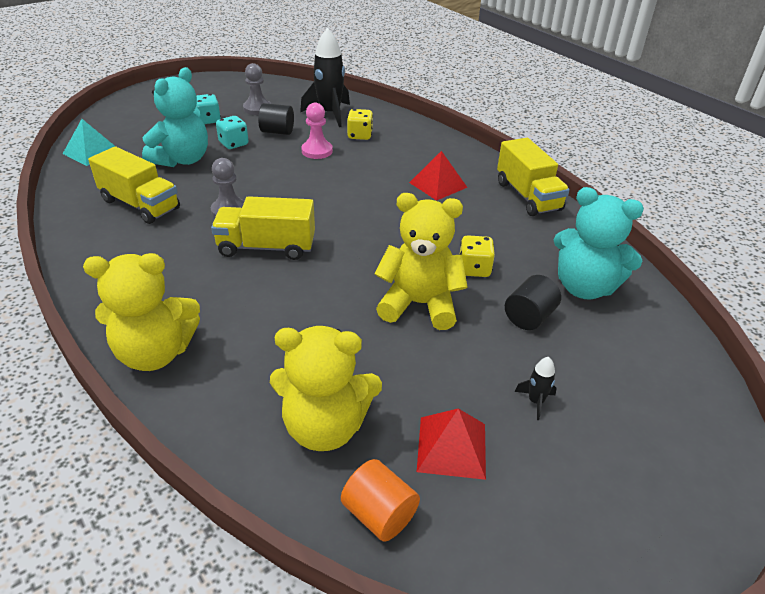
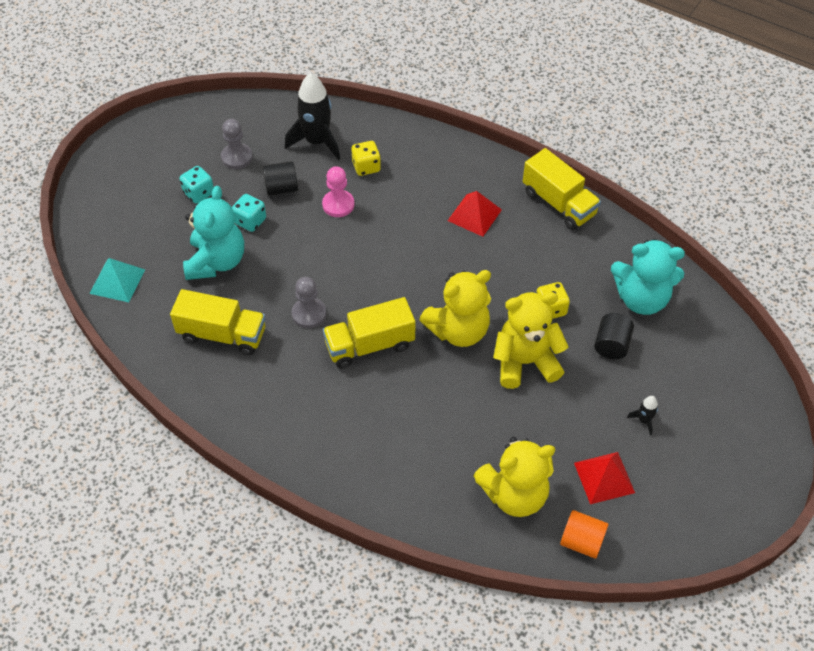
camera: 20 degrees left, 15 degrees up
(155, 353) = (355, 481): yellow teddy bear -> yellow teddy bear (458, 330)

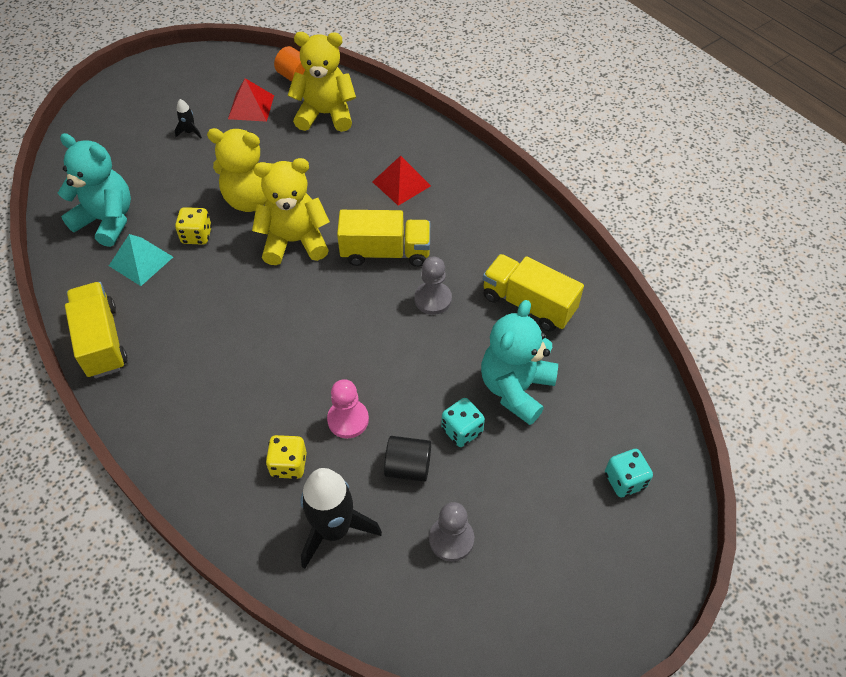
camera: 160 degrees left, 0 degrees up
(117, 281) = (636, 399): turquoise pyramid -> turquoise pyramid (141, 261)
(199, 193) = (517, 494): turquoise dice -> turquoise dice (624, 480)
(474, 215) = (201, 356): red pyramid -> red pyramid (401, 183)
(611, 345) = (168, 191): black cylinder -> none

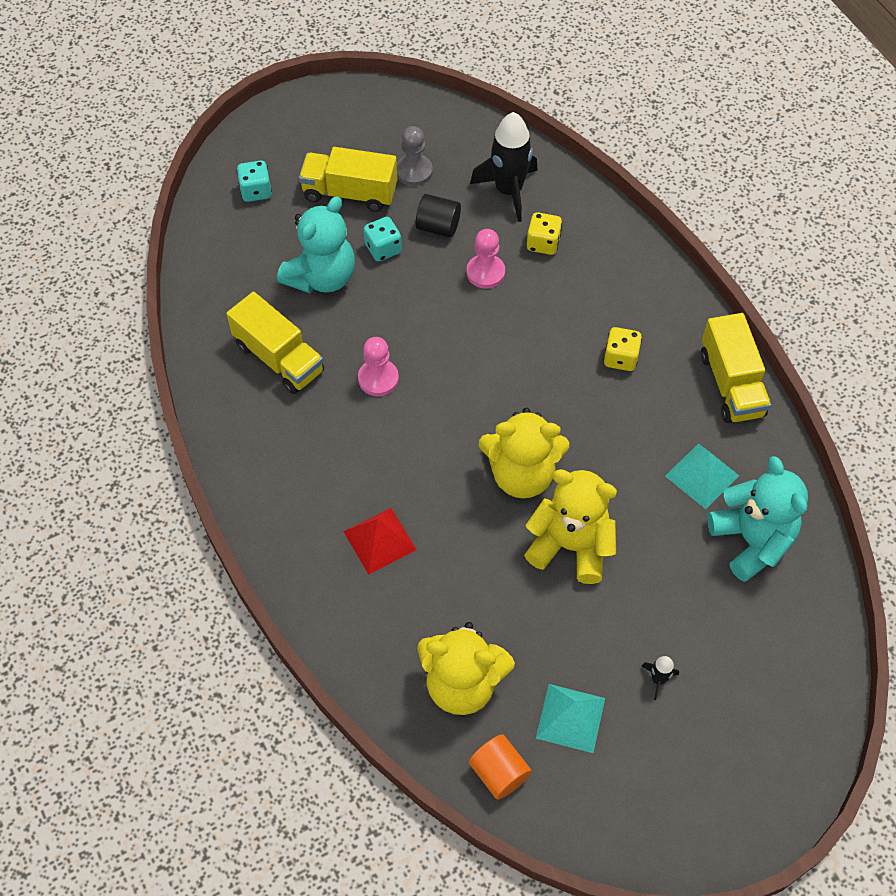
camera: 170 degrees left, 5 degrees up
(107, 220) = (751, 541): turquoise teddy bear -> turquoise teddy bear turned 150 degrees counterclockwise
(197, 236) = (638, 501): yellow dice -> yellow dice (620, 358)
(251, 107) = (570, 718): red pyramid -> turquoise pyramid
(385, 252) = (418, 444): yellow truck -> yellow truck (350, 193)
(433, 299) = (378, 379): grey pawn -> pink pawn

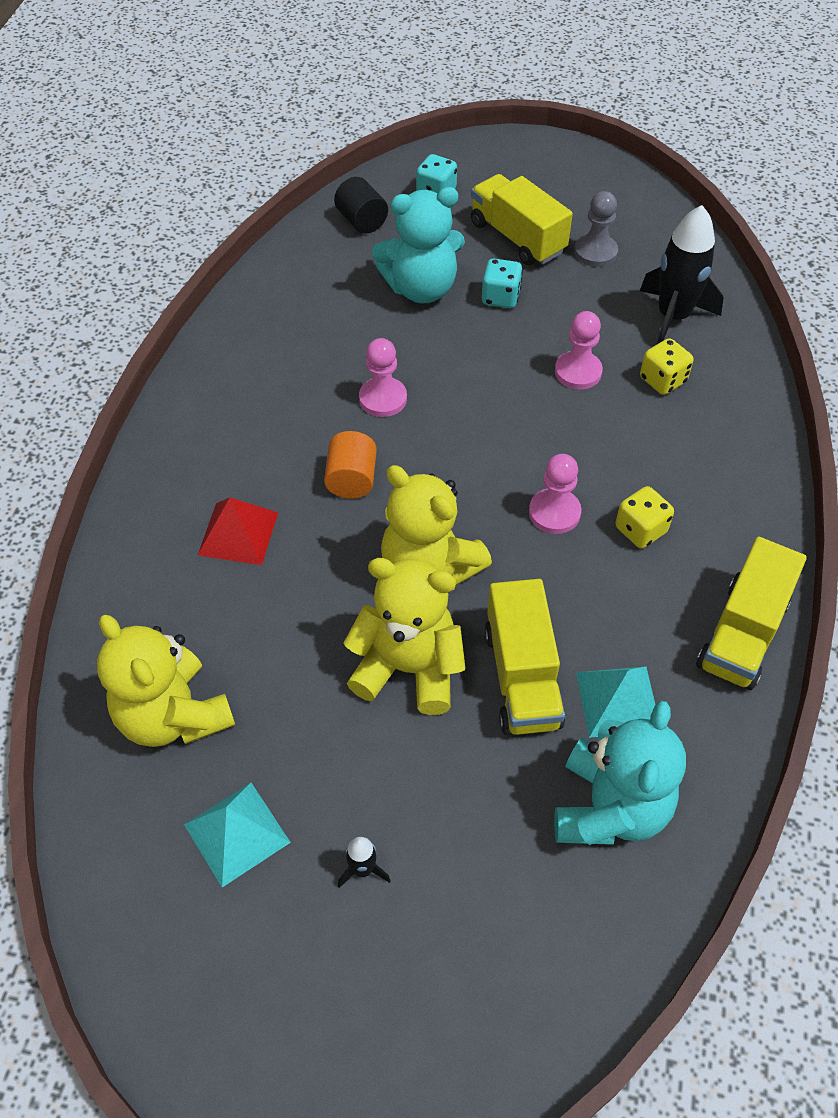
camera: 40 degrees right, 5 degrees down
(279, 358) = (315, 329): yellow truck -> yellow truck (522, 677)
(438, 227) = (571, 308): black cylinder -> black cylinder (362, 221)
(499, 773) = (116, 828): orange cylinder -> orange cylinder (351, 480)
(561, 383) = (554, 513): none -> pink pawn
(570, 546) = (408, 668): yellow teddy bear -> yellow teddy bear turned 45 degrees counterclockwise

